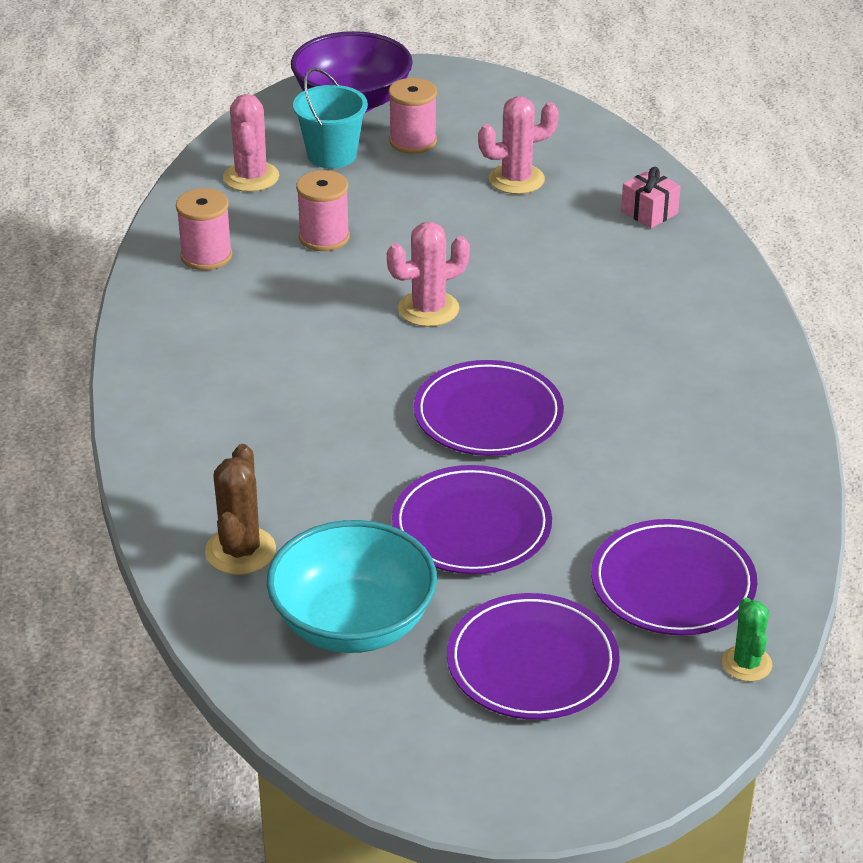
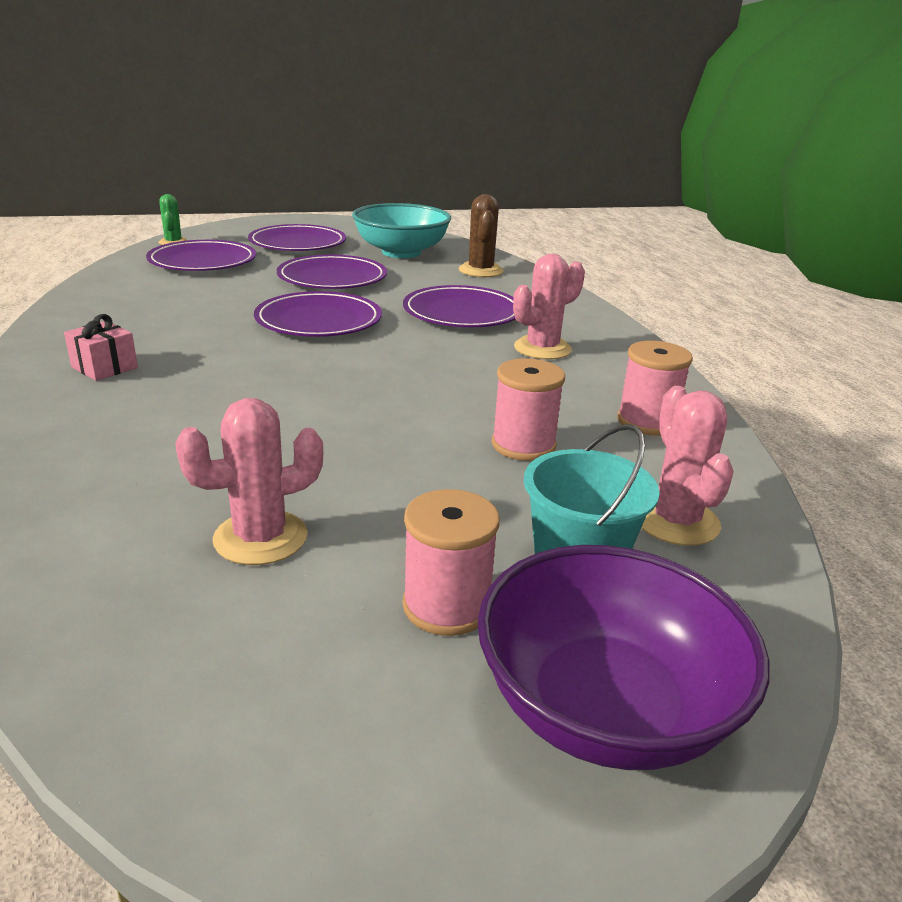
camera: 170 degrees right, 10 degrees down
(310, 429) = (462, 313): none -> purple plate
(428, 309) = (379, 383): pink cactus -> pink cactus (542, 349)
(649, 212) = (64, 493): pink gift -> pink gift (104, 367)

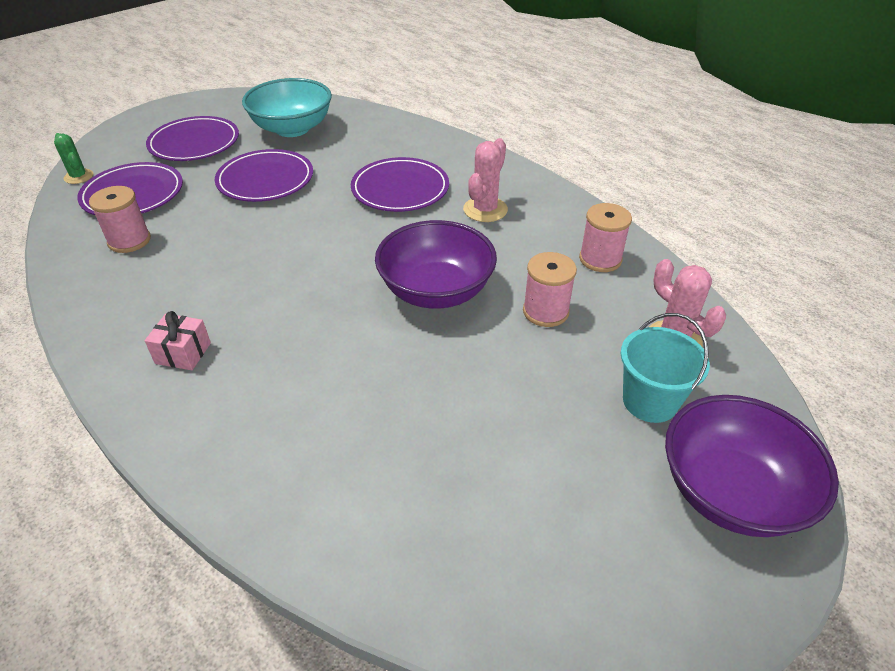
camera: 25 degrees left, 15 degrees up
(260, 538) = (457, 464): pink cactus -> none
(318, 321) = (301, 236): purple plate -> none
(410, 394) = (436, 291): none -> purple bowl
(447, 606) = (606, 463): pink spool -> pink spool (129, 240)
(480, 271) = (373, 133): brown cactus -> none

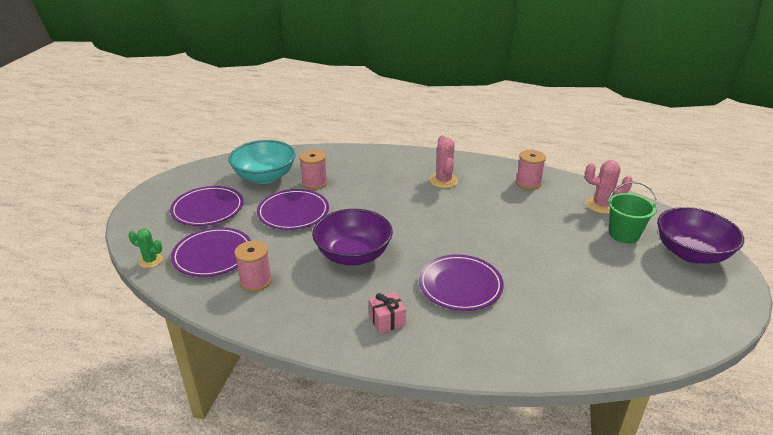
camera: 35 degrees left, 10 degrees down
(400, 189) = (383, 187): purple plate -> purple plate (460, 285)
(436, 291) = (474, 230): purple bowl -> purple bowl (353, 255)
(545, 311) = (536, 217): pink spool -> pink spool (314, 183)
(650, 401) = (624, 234): turquoise bucket -> green bucket

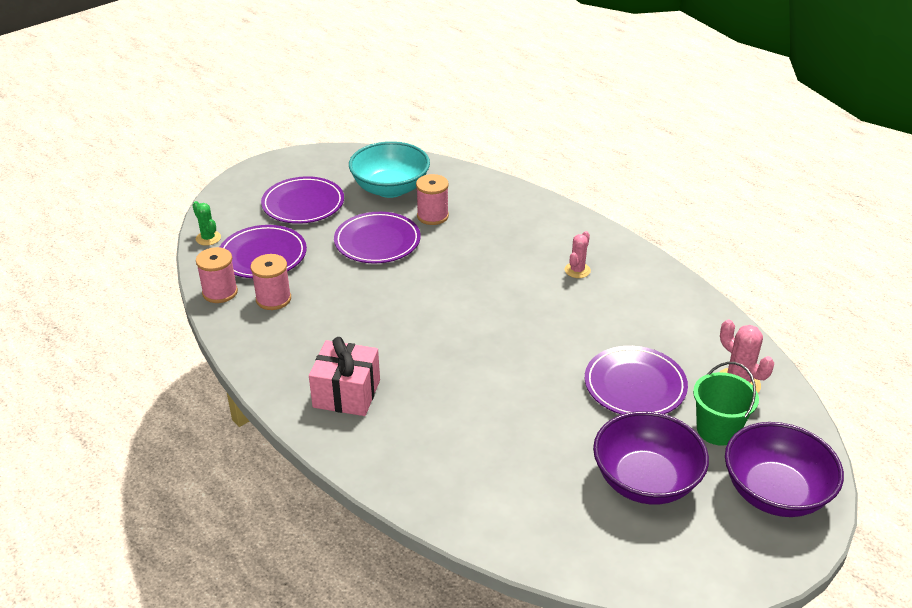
camera: 35 degrees right, 5 degrees up
(353, 255) = (386, 313): purple bowl -> purple bowl (645, 481)
(387, 320) = (346, 393): pink gift -> pink gift, size x1.68
(443, 181) = (577, 270): pink cactus -> pink cactus, size x0.67
(460, 285) = (455, 395): purple plate -> purple plate (635, 385)
(528, 183) = (678, 316): pink spool -> pink spool (220, 292)

